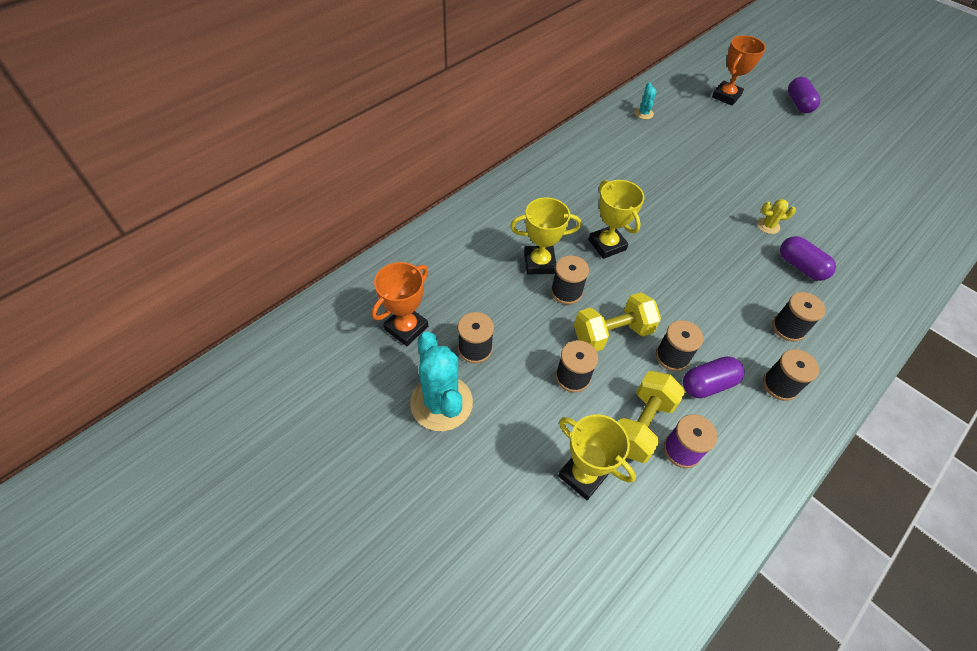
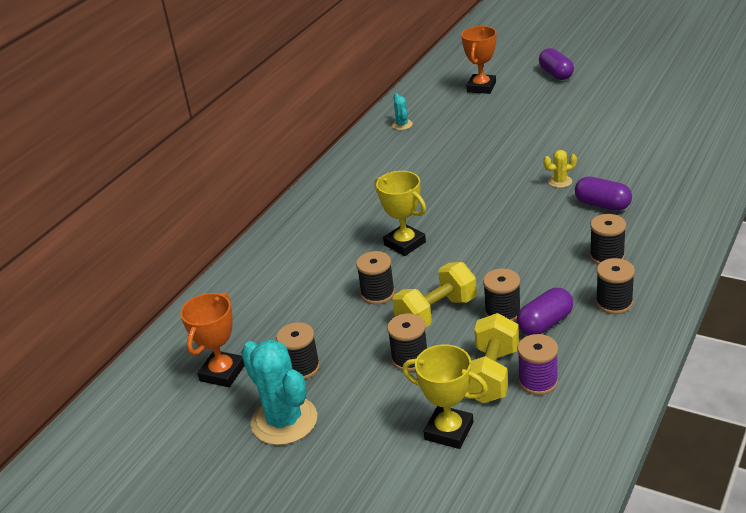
camera: 10 degrees left, 20 degrees down
(539, 263) = (341, 279): yellow trophy -> none

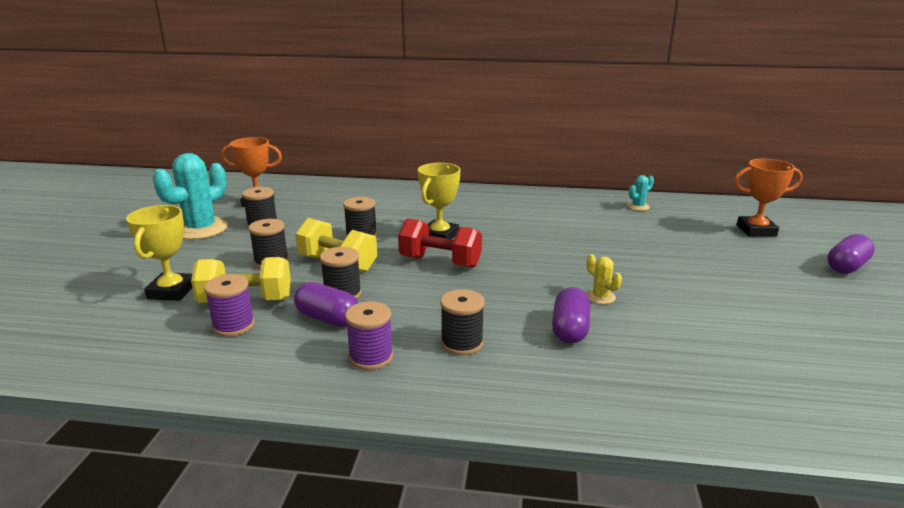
camera: 65 degrees right, 10 degrees down
(463, 250) = (440, 262): none -> red dumbbell
(614, 303) = (371, 357): black spool -> purple spool

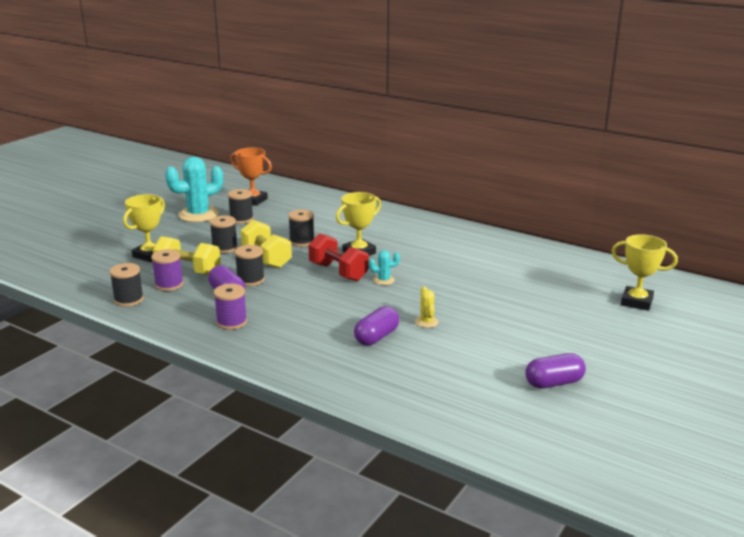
camera: 25 degrees right, 0 degrees up
(462, 343) = (295, 328): black spool -> black spool (129, 300)
(638, 206) = (556, 260): turquoise cactus -> turquoise cactus (384, 280)
(756, 230) = (636, 302): orange trophy -> yellow trophy
(846, 267) = (673, 347): purple capsule -> purple capsule (554, 383)

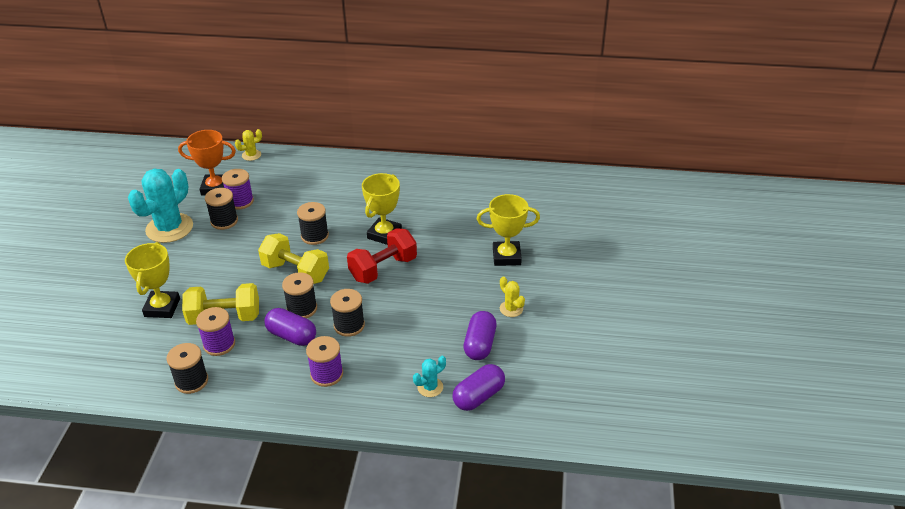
camera: 25 degrees left, 15 degrees up
(225, 248) = (239, 271): black spool -> black spool (349, 325)
(264, 211) = (240, 201): none -> purple spool
(298, 188) = (251, 155): none -> yellow cactus
(338, 272) = (383, 269): red dumbbell -> red dumbbell turned 60 degrees counterclockwise
(384, 280) = (435, 266): turquoise cactus -> turquoise cactus (430, 387)
(554, 383) = (663, 346): purple capsule -> purple capsule (478, 396)
(636, 302) = (669, 223): yellow trophy -> yellow trophy (506, 257)

